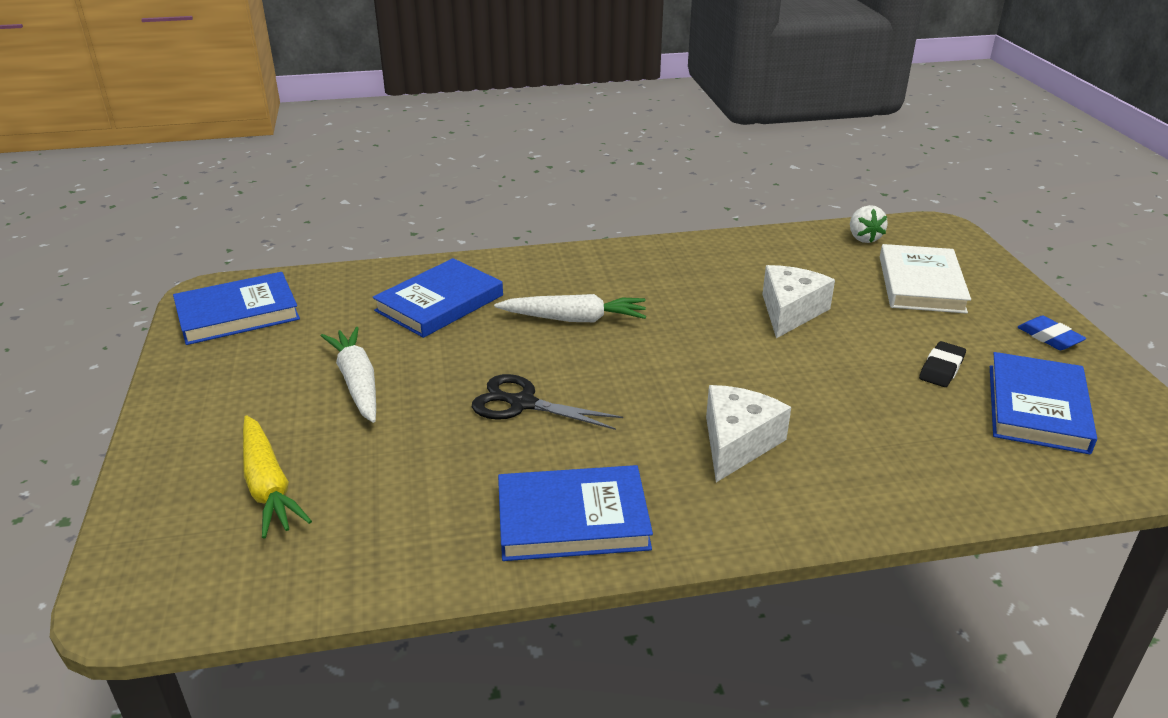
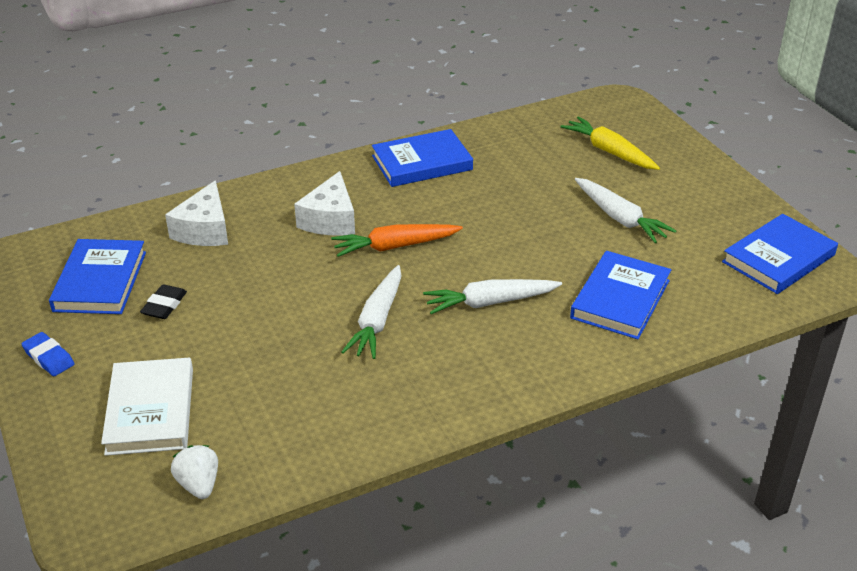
camera: 165 degrees right, 5 degrees up
(523, 403) = (490, 222): black scissors -> none
(658, 392) = (394, 247): none -> orange carrot
(699, 320) = (377, 321): none -> white carrot
(790, 311) = (292, 346): white cheese -> white cheese (204, 230)

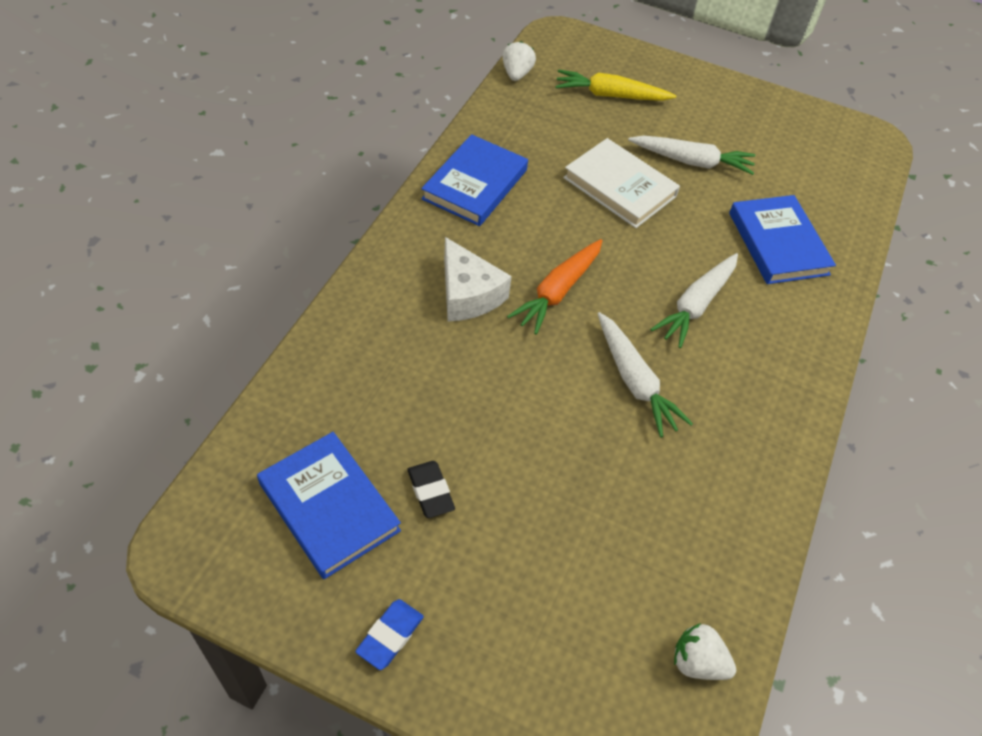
camera: 45 degrees left, 15 degrees up
(49, 357) = (390, 636): blue eraser -> blue eraser turned 60 degrees counterclockwise
(150, 411) = (563, 619): white book -> white book (619, 187)
(204, 230) = (362, 377): white cheese -> none
(548, 111) = (516, 74): none -> white strawberry
(778, 258) = (830, 143): blue book -> none

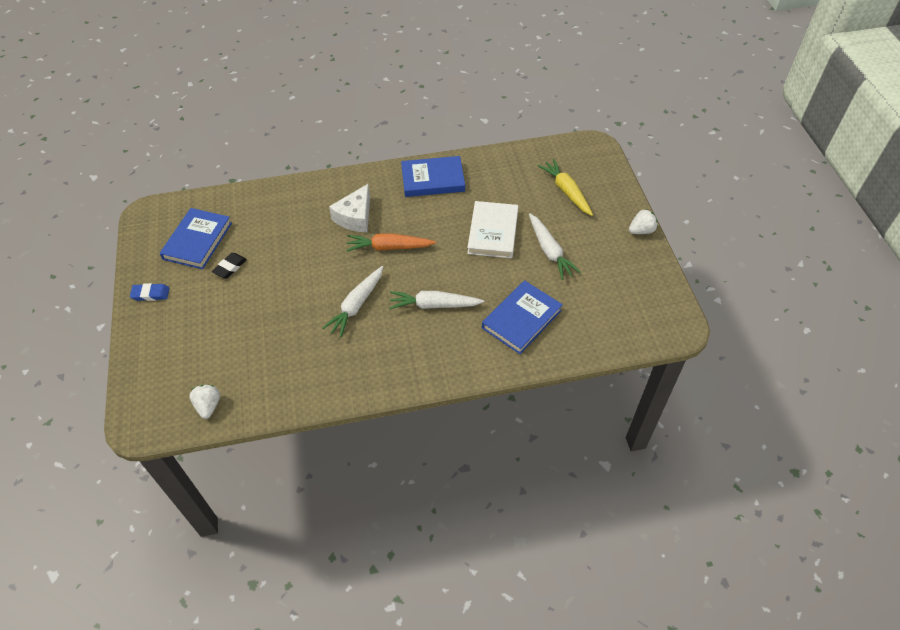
camera: 60 degrees right, 0 degrees up
(516, 74) = (537, 148): white strawberry -> white strawberry (641, 230)

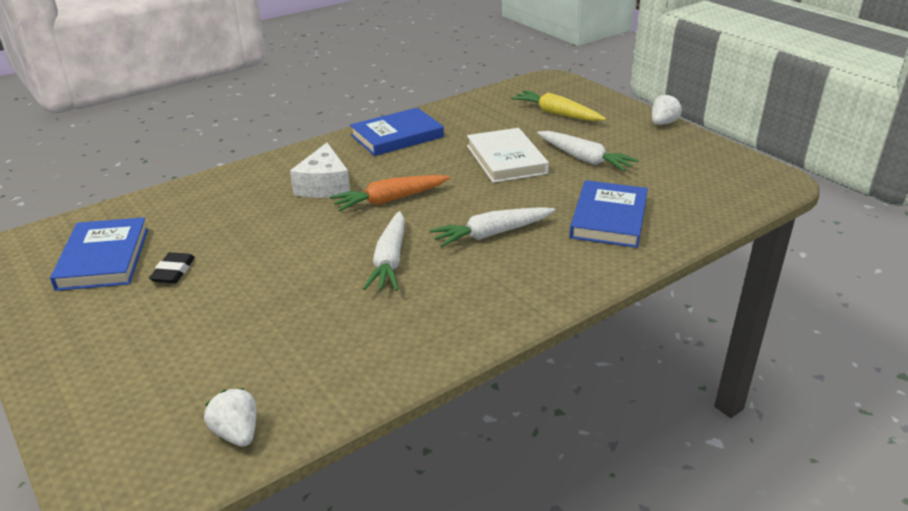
camera: 25 degrees left, 20 degrees down
(151, 294) = (54, 332): blue eraser -> none

